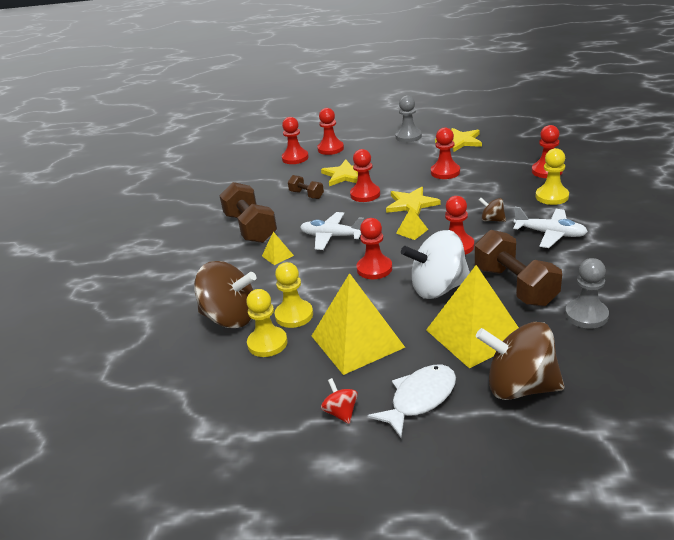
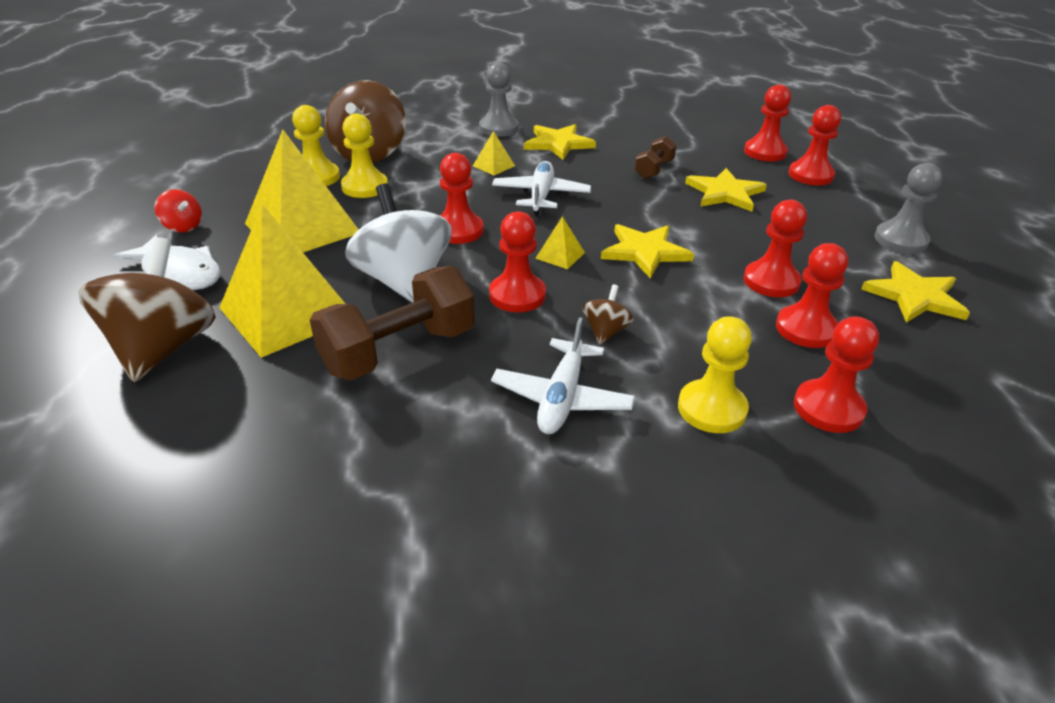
camera: 75 degrees right, 5 degrees up
(250, 228) = (558, 144): brown dumbbell -> yellow star
(341, 412) = (183, 226): red spinning top -> red spinning top turned 75 degrees clockwise
(365, 194) = (666, 212): red pawn -> red pawn (806, 329)
(586, 315) = (302, 423): grey pawn -> grey pawn (499, 128)

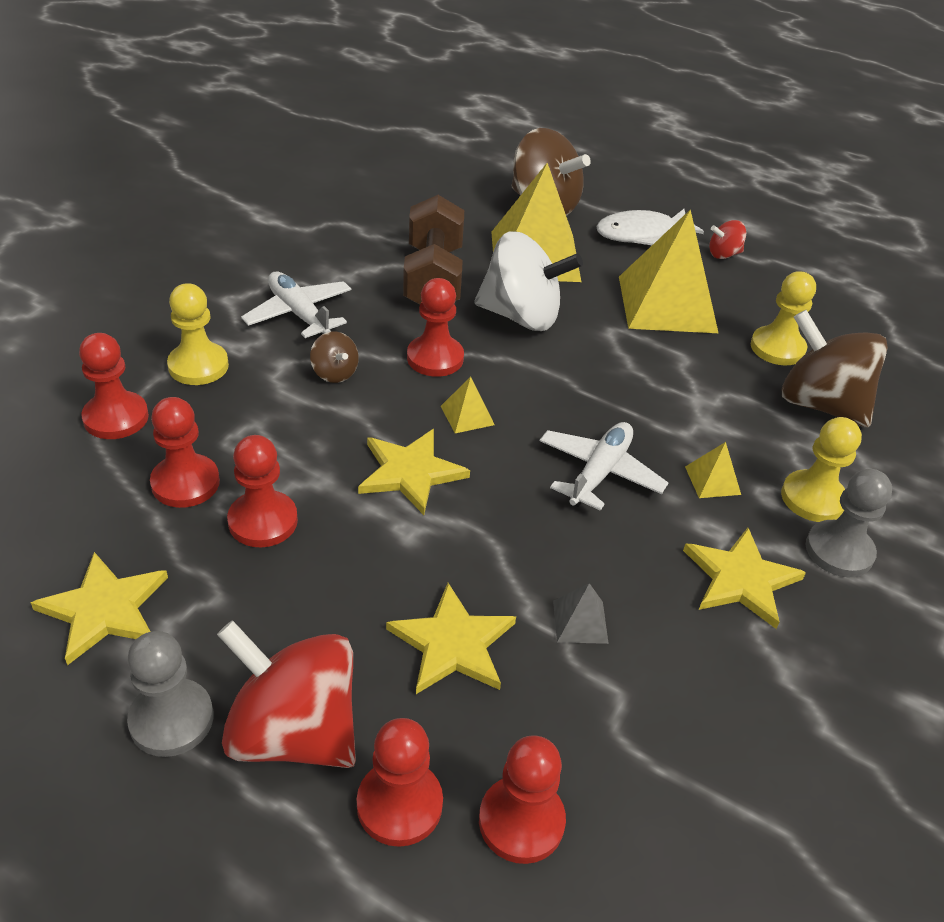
camera: 125 degrees right, 5 degrees up
(365, 187) = (728, 367): yellow pawn -> yellow pawn (813, 498)
(458, 230) = (577, 380): red pawn -> none
(541, 196) = (599, 473): white plane -> white plane turned 105 degrees counterclockwise
(653, 169) = (580, 621): brown dumbbell -> grey pyramid
(838, 209) = (293, 731): none -> red spinning top

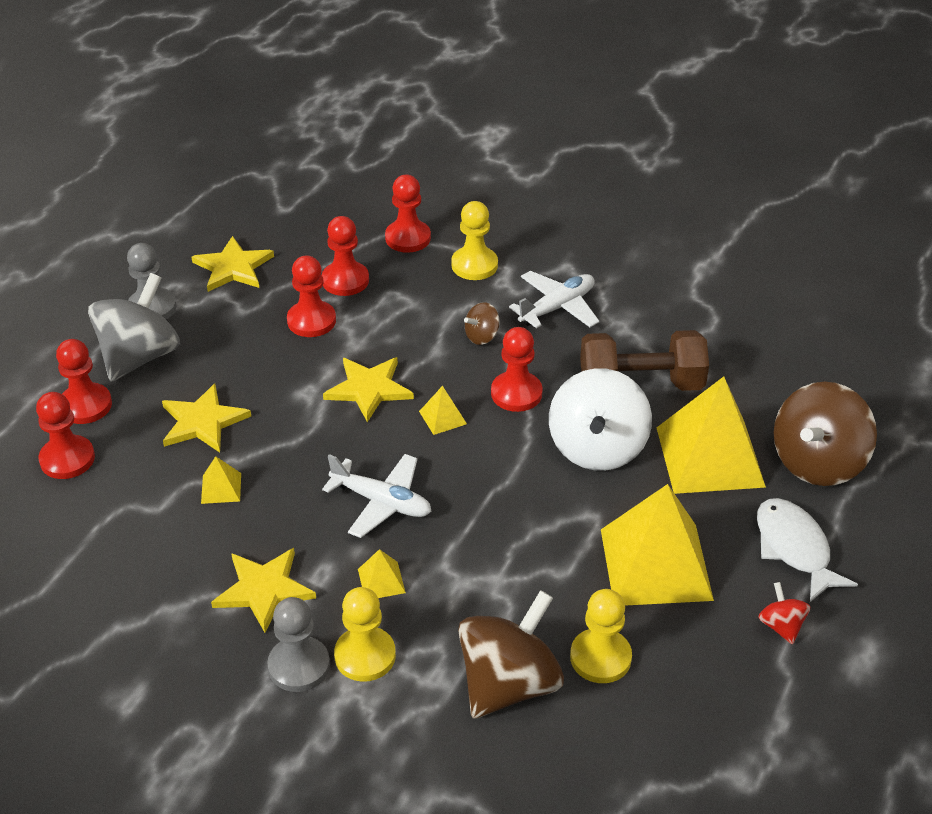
camera: 90 degrees right, 0 degrees up
(293, 731) = (139, 356): red spinning top -> grey spinning top
(580, 621) = (221, 488): grey pyramid -> yellow pyramid

